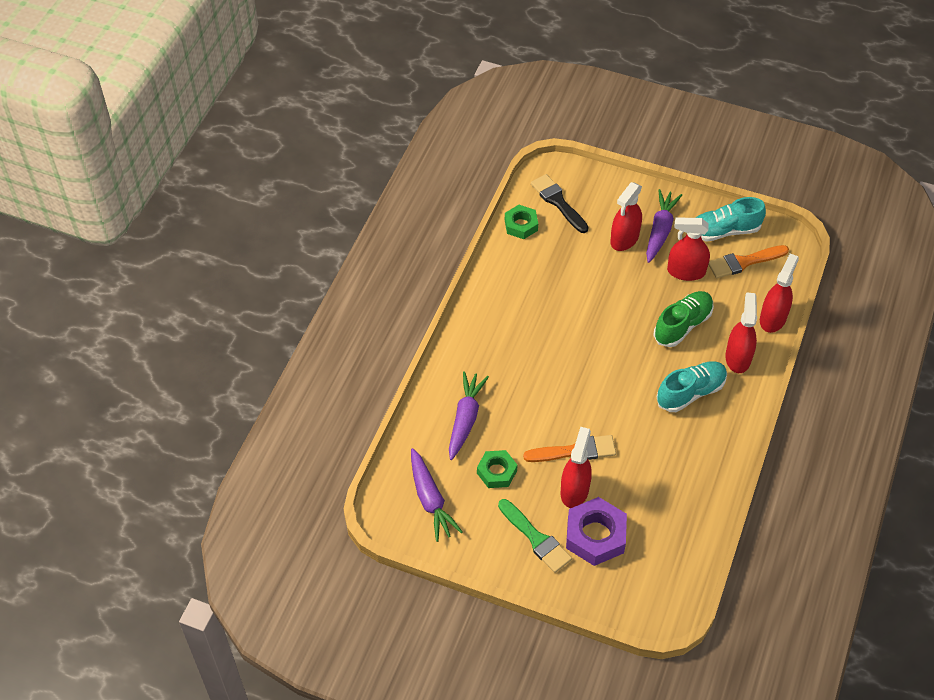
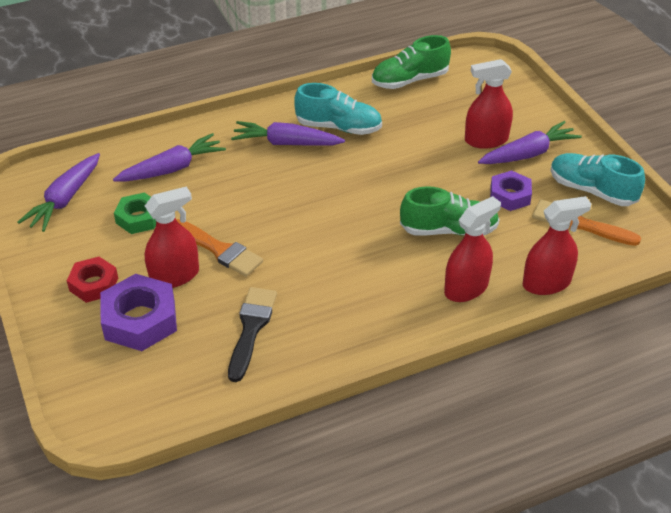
camera: 45 degrees right, 10 degrees down
(510, 339) = (286, 143): none -> purple carrot
(521, 225) = (409, 80): green nut -> green shoe
(536, 539) = (94, 284): green brush -> red nut
(558, 202) = (464, 84): black brush -> black brush (251, 328)
(686, 271) = (510, 195): red spray bottle -> purple nut
(690, 392) = (381, 282): turquoise shoe -> turquoise shoe (338, 127)

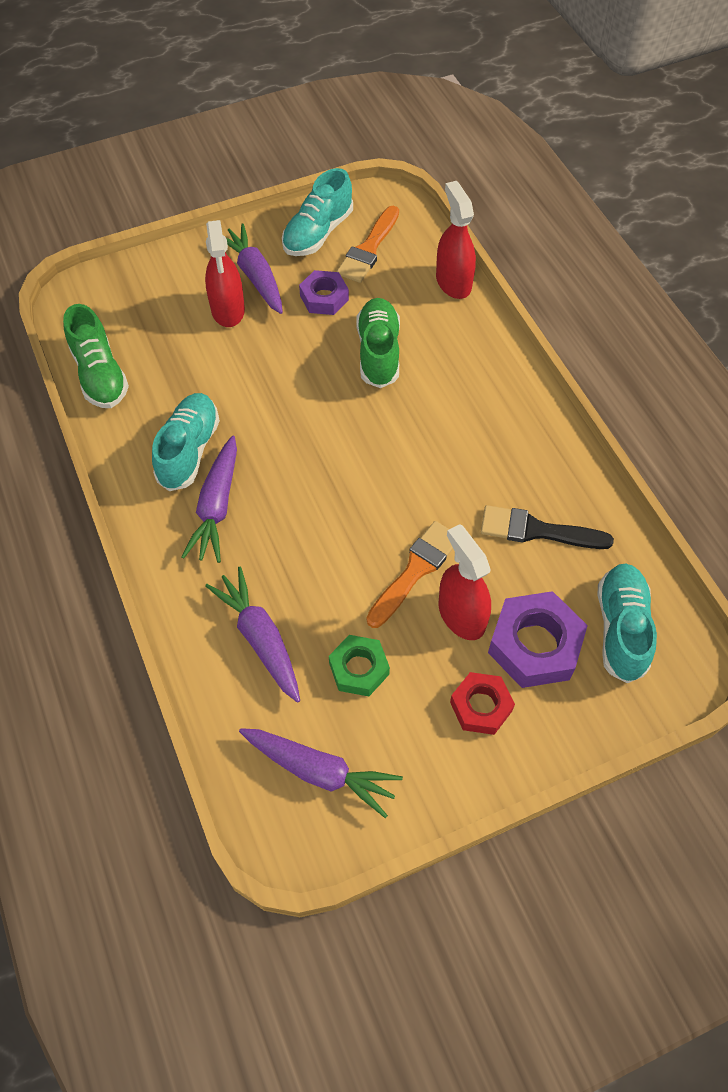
camera: 90 degrees left, 15 degrees up
(145, 379) = (621, 628): none -> turquoise shoe
(466, 288) = (464, 343): red spray bottle -> none

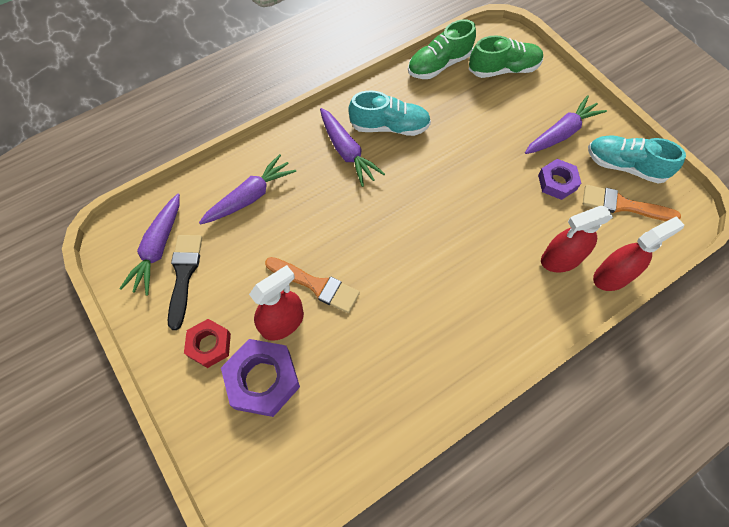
camera: 80 degrees right, 5 degrees up
(216, 507) = (347, 152): purple carrot -> purple carrot turned 120 degrees counterclockwise
(228, 310) = (521, 123): red spray bottle -> red spray bottle (561, 259)
(359, 669) = (233, 260): green nut -> none
(378, 352) = (514, 229): green shoe -> green shoe (503, 69)
(537, 530) = (367, 372): black brush -> black brush (184, 275)
(621, 628) = (285, 450): turquoise shoe -> none

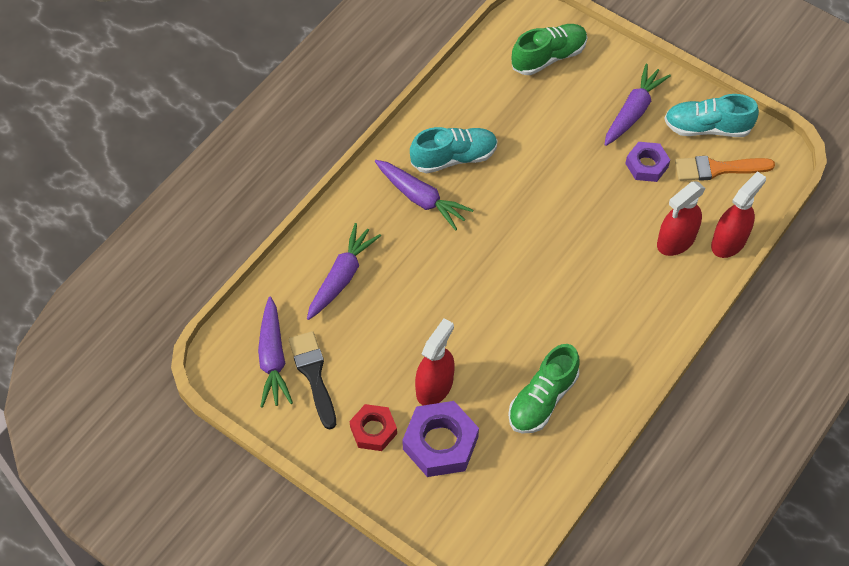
camera: 20 degrees left, 5 degrees down
(316, 285) = (451, 342): orange brush -> none
(439, 65) = (478, 72): green shoe -> green shoe (542, 399)

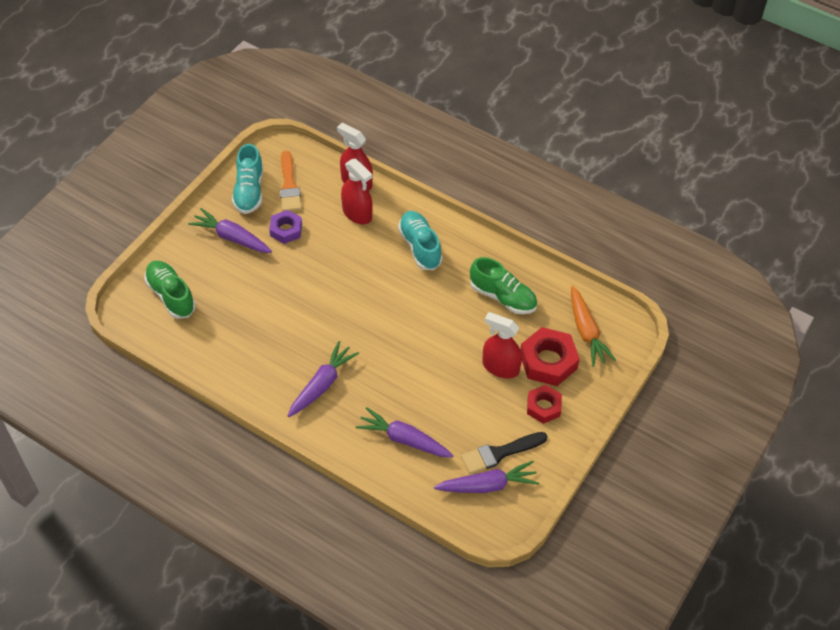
camera: 95 degrees left, 5 degrees down
(440, 443) = (548, 361): purple nut -> red nut
(454, 158) = (279, 362): turquoise shoe -> turquoise shoe (420, 246)
(484, 496) = (586, 332): none -> orange carrot

